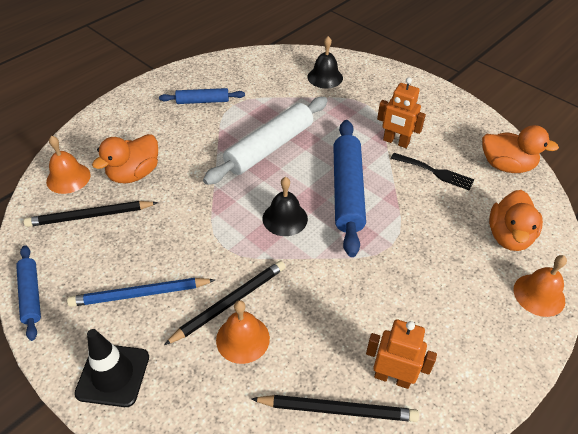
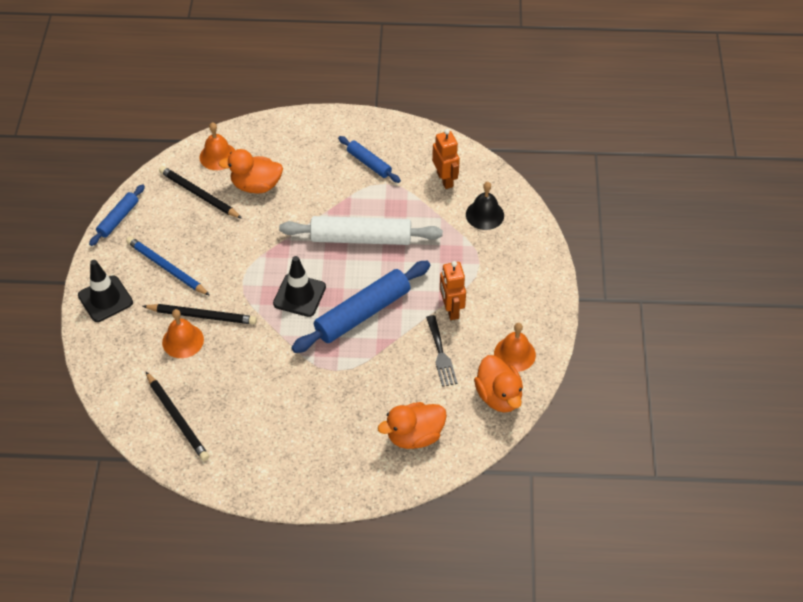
camera: 50 degrees right, 5 degrees up
(285, 218) = (299, 295): black bell -> black traffic cone
(392, 377) = (224, 432): orange robot -> orange robot (445, 179)
(539, 295) = (371, 480): orange bell -> orange bell (514, 354)

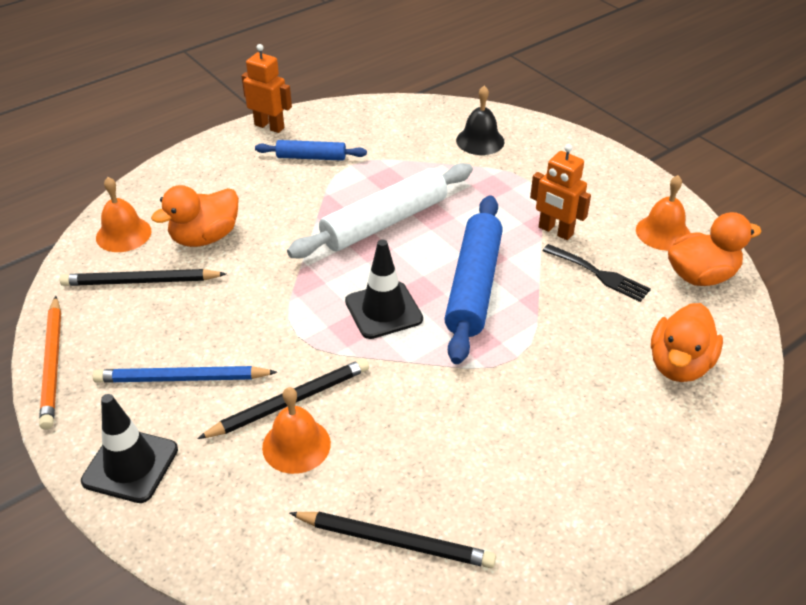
camera: 40 degrees left, 10 degrees down
(118, 219) = (52, 364): blue rolling pin -> orange pencil
(445, 179) = (405, 133): orange robot -> orange robot (269, 126)
(499, 396) = (701, 276): orange duck -> orange duck turned 45 degrees counterclockwise

